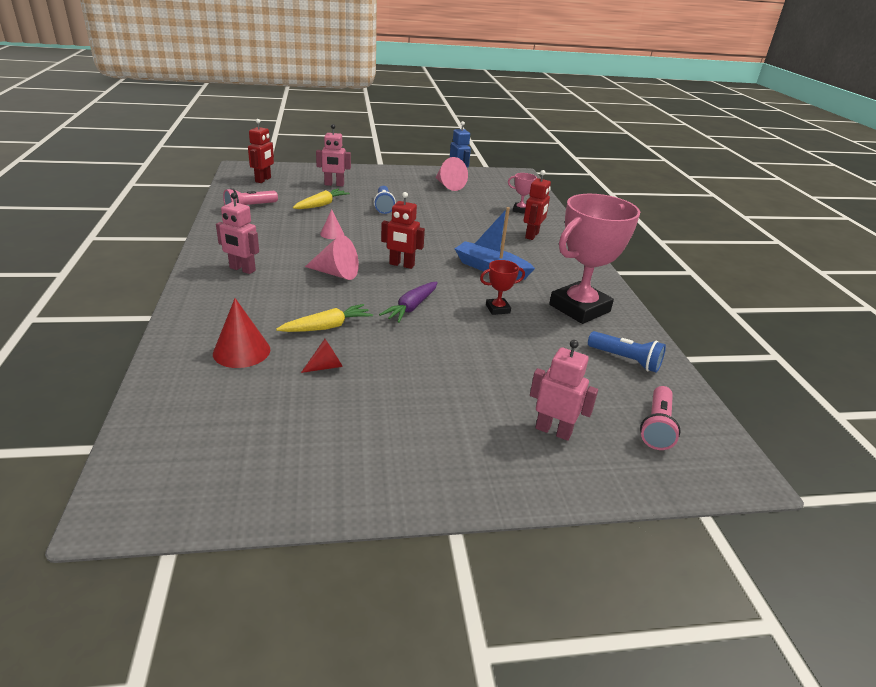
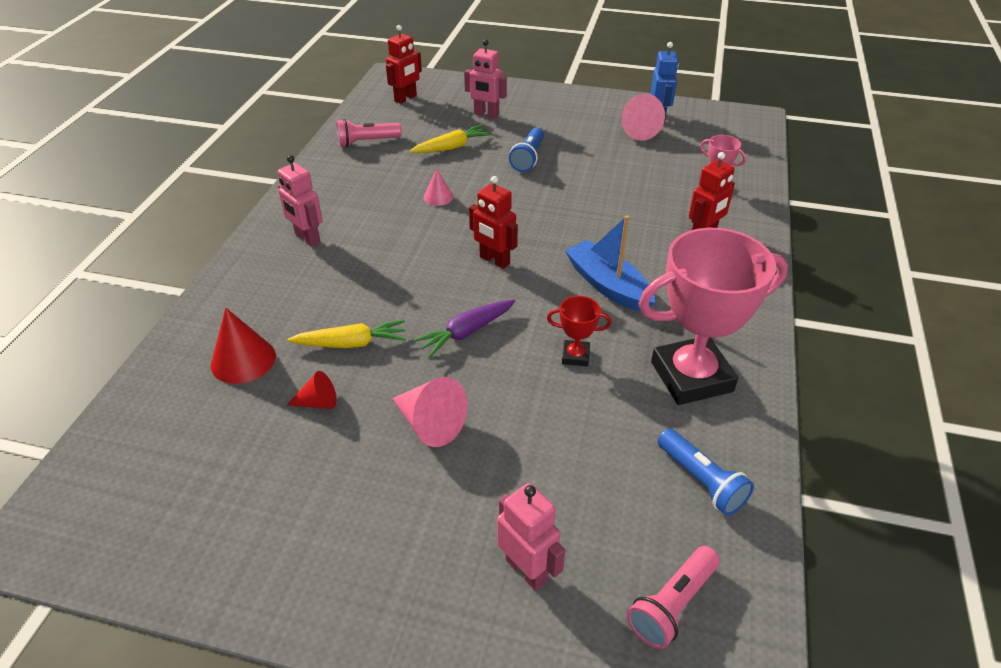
camera: 25 degrees right, 10 degrees up
(336, 273) = (407, 262): pink cone -> pink cone (430, 424)

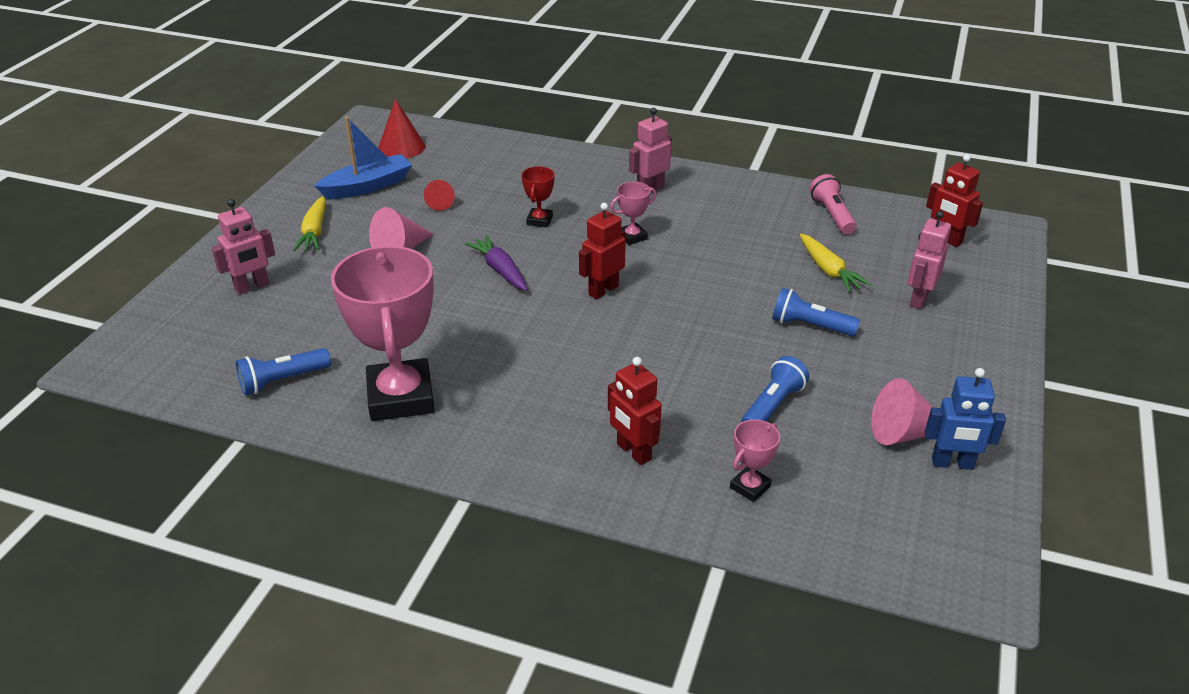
camera: 95 degrees right, 5 degrees down
(243, 360) = (496, 171): red cone -> red cone (401, 147)
(351, 343) = (502, 215): yellow carrot -> yellow carrot (314, 232)
(400, 247) = (632, 237): none -> pink trophy
(438, 197) = (720, 259): pink cone -> none
(575, 356) = (451, 328): red trophy -> red trophy (539, 220)
(608, 285) = (550, 360): blue boat -> blue boat (368, 186)
(628, 176) = (772, 406): none -> blue flashlight
(672, 605) = (189, 347): pink flashlight -> none

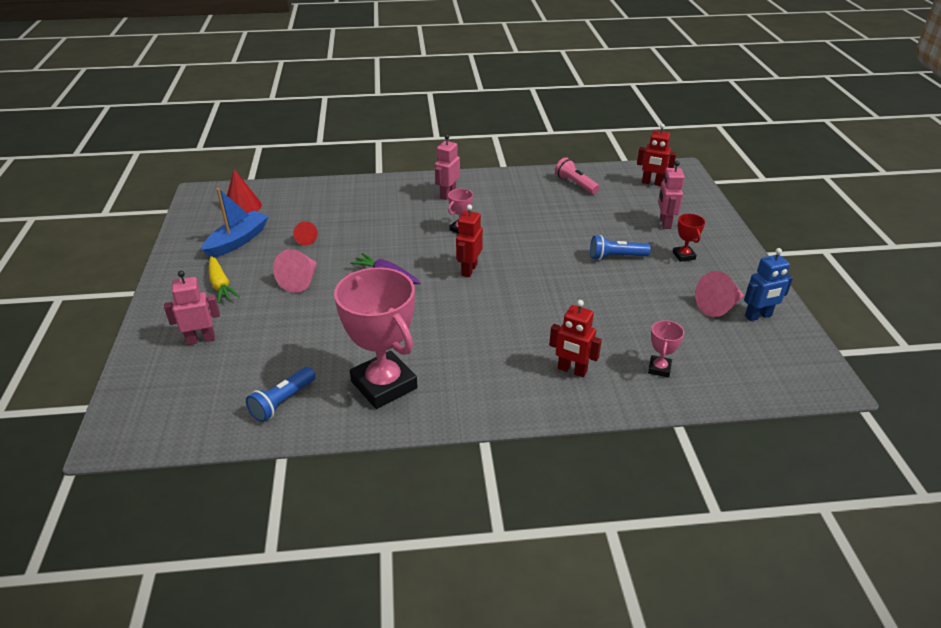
camera: 25 degrees left, 0 degrees up
(252, 287) = (201, 339): pink robot -> pink robot turned 135 degrees counterclockwise
(539, 220) = (388, 234): red trophy -> red trophy (684, 256)
(772, 406) = (633, 313): blue flashlight -> none
(829, 270) = (600, 219): yellow carrot -> none

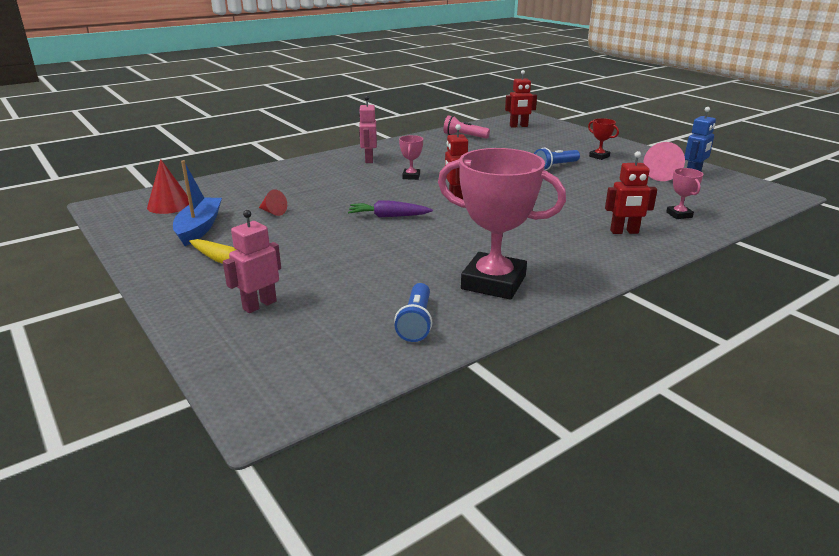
camera: 30 degrees left, 10 degrees down
(300, 281) = (309, 239): pink cone -> none
(665, 223) = (560, 143): pink robot -> none

